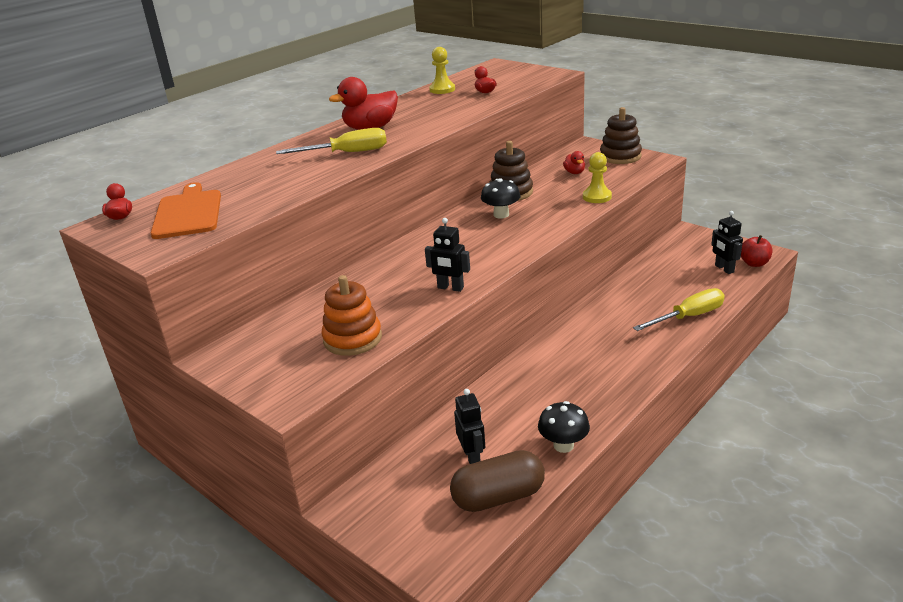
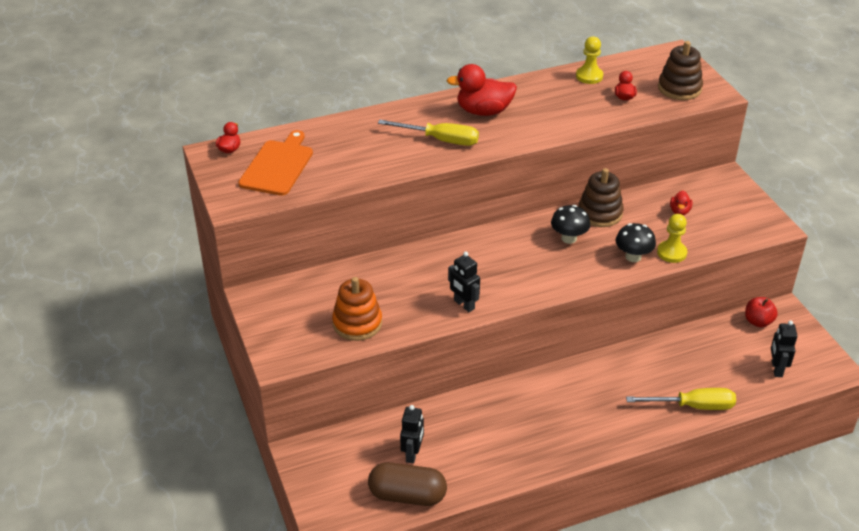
camera: 25 degrees right, 10 degrees up
(563, 445) = (486, 477): black mushroom -> black mushroom (633, 257)
(620, 156) = (743, 207): brown stacking toy -> brown stacking toy (679, 88)
(754, 263) = (812, 376): red apple -> red apple (758, 321)

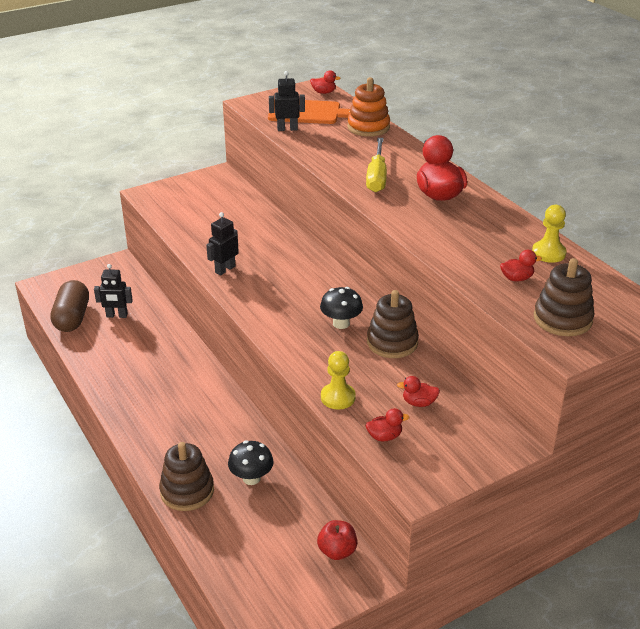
camera: 80 degrees right, 5 degrees down
(357, 323) = (193, 221): orange stacking toy -> orange stacking toy (368, 127)
(633, 257) = (322, 369): black mushroom -> black mushroom (251, 478)
(693, 406) = (187, 491): yellow screwdriver -> brown stacking toy
(719, 234) = (384, 436): none -> red duck
(776, 369) = (256, 567): black robot -> black robot (287, 129)

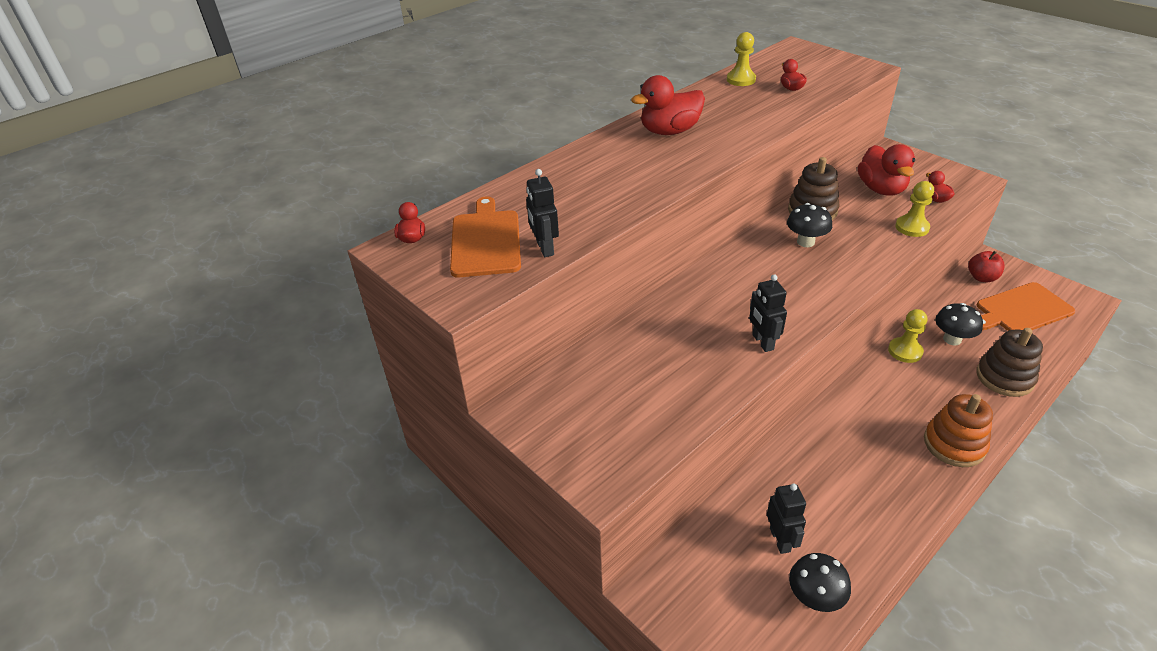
camera: 100 degrees left, 5 degrees up
(72, 318) = (814, 598): brown capsule -> black mushroom
(225, 269) = (762, 342): black robot -> black robot turned 45 degrees clockwise
(250, 439) = (905, 351): none -> yellow pawn
(271, 557) = (1021, 310): none -> orange cutting board
(368, 127) = (521, 189): orange stacking toy -> orange stacking toy (954, 444)
(377, 177) = (650, 167): yellow screwdriver -> none
(419, 403) = (881, 189): red duck -> red duck, size x2.02
(562, 319) = (832, 71): brown stacking toy -> none

